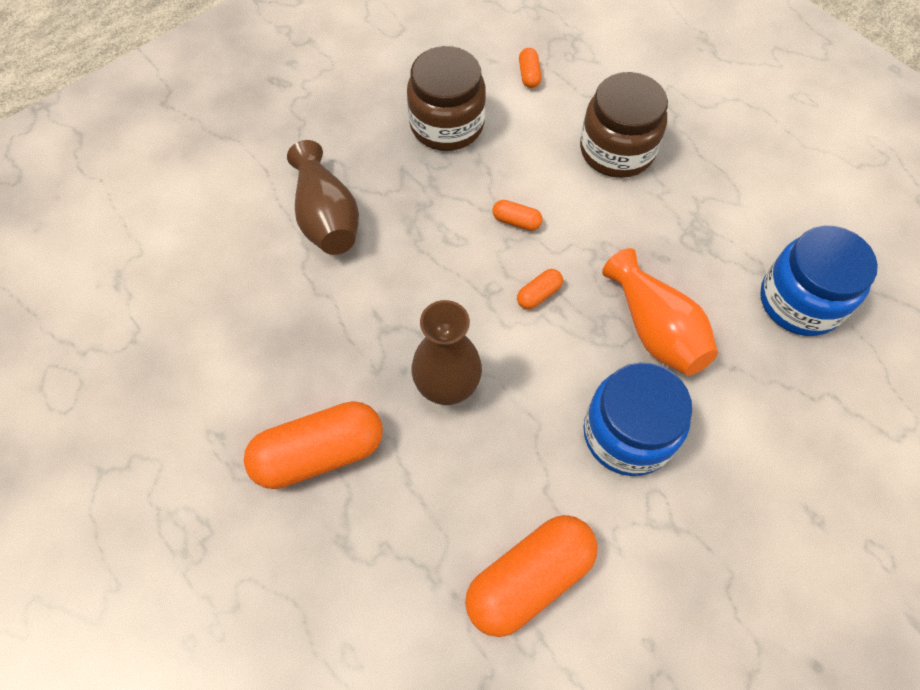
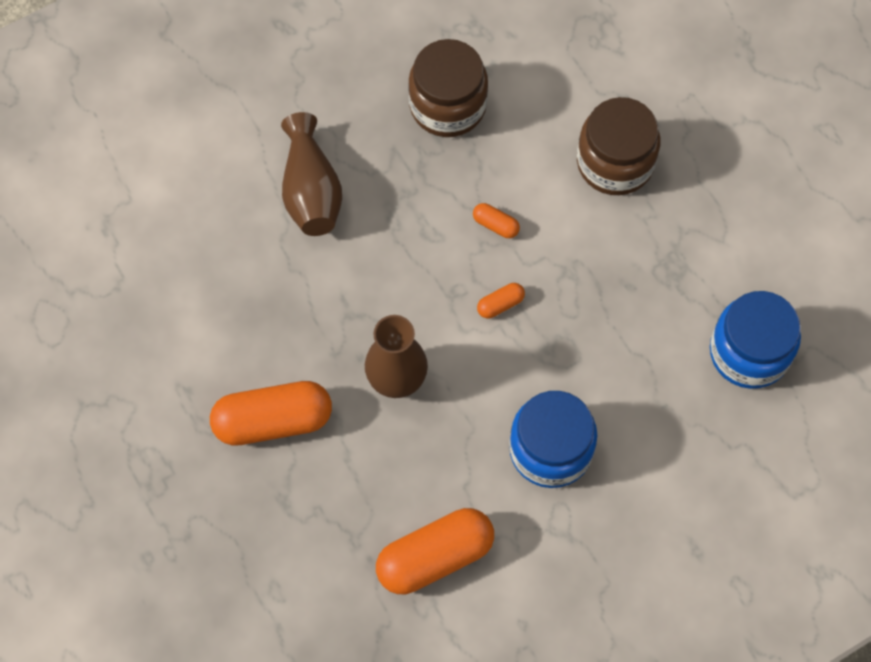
camera: 10 degrees right, 5 degrees up
(529, 75) = (545, 59): orange capsule -> none
(655, 329) = (602, 357): orange vase -> none

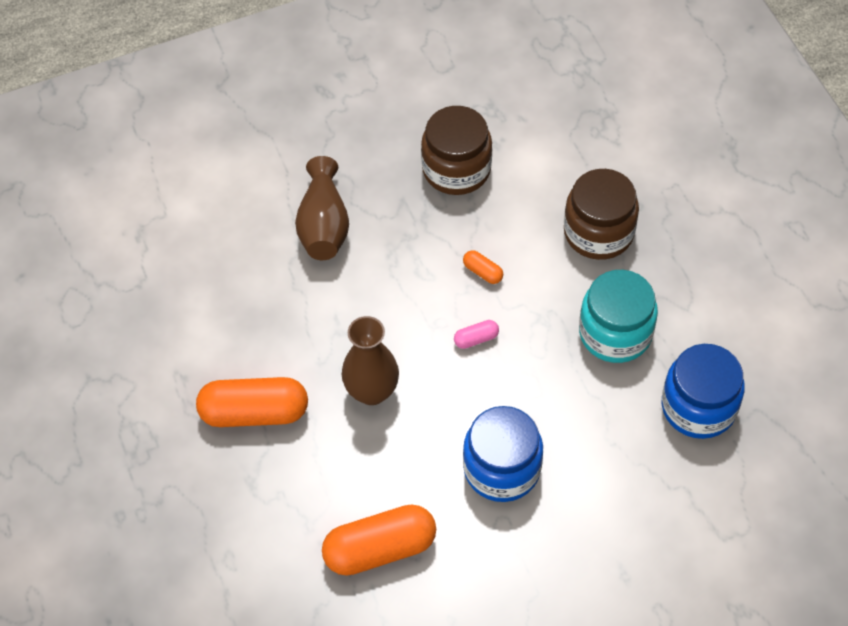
camera: 10 degrees right, 10 degrees down
(500, 304) = (476, 339): orange capsule -> pink capsule
(649, 278) = (615, 333): none -> turquoise jar

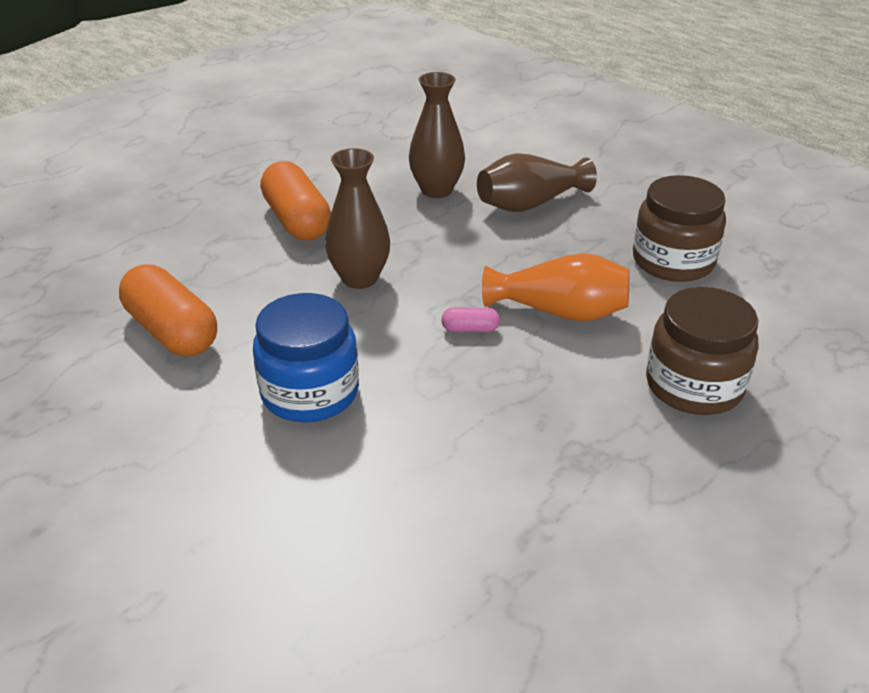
camera: 65 degrees right, 20 degrees down
(262, 286) = (436, 190): none -> brown vase
(476, 339) = (470, 329): pink capsule -> pink capsule turned 45 degrees counterclockwise
(482, 272) = (560, 311): orange capsule -> orange vase
(615, 333) = (560, 439): turquoise jar -> none
(698, 407) = (502, 556): blue jar -> none

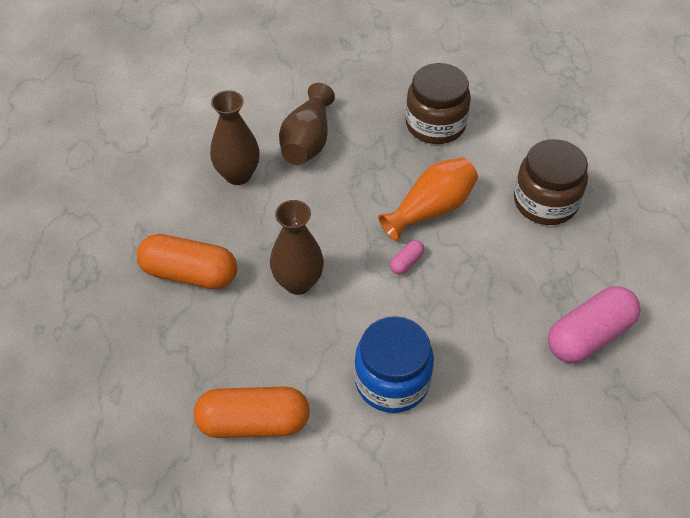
camera: 50 degrees left, 15 degrees up
(551, 518) = (589, 336): none -> pink capsule

